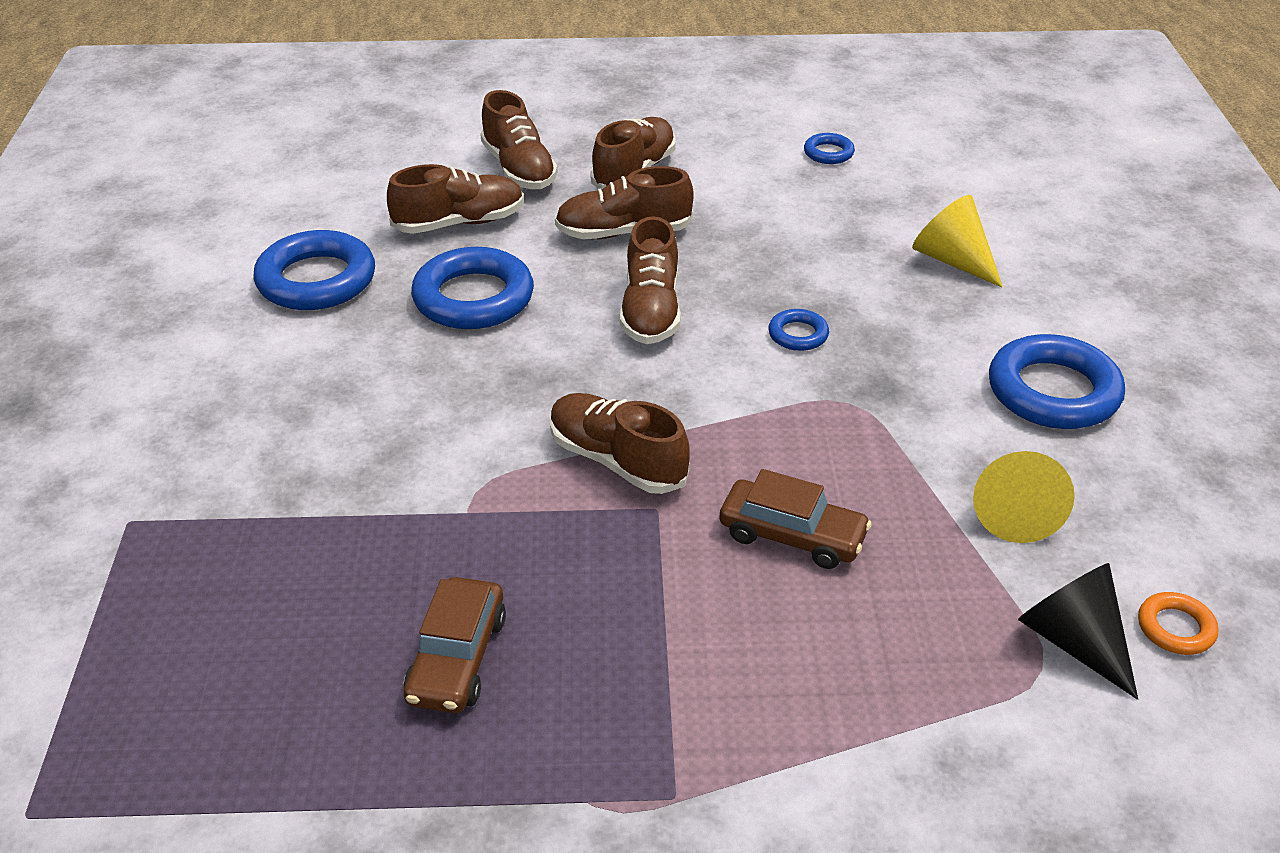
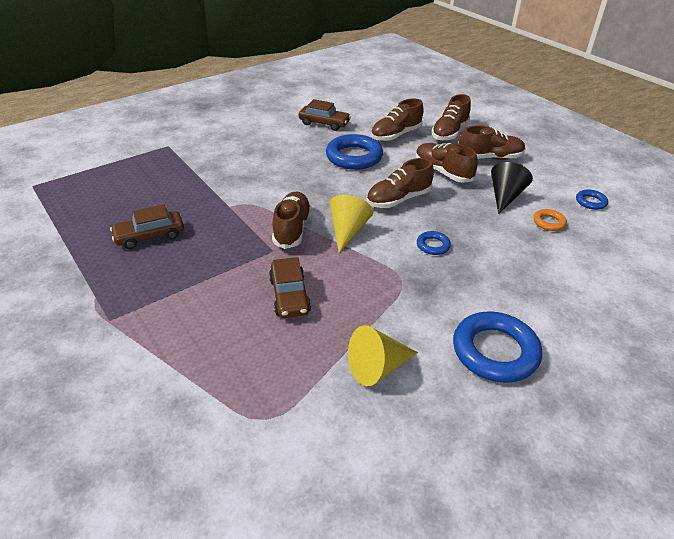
camera: 55 degrees right, 0 degrees up
(316, 280) = (324, 123): blue ring -> brown car
(459, 223) = (396, 135): brown shoe -> brown shoe turned 105 degrees clockwise
(952, 260) = (561, 274): yellow cone -> yellow cone (347, 231)
(1073, 641) = (295, 425): black cone -> black cone (505, 196)
(1175, 628) = (341, 471): orange ring -> orange ring (548, 222)

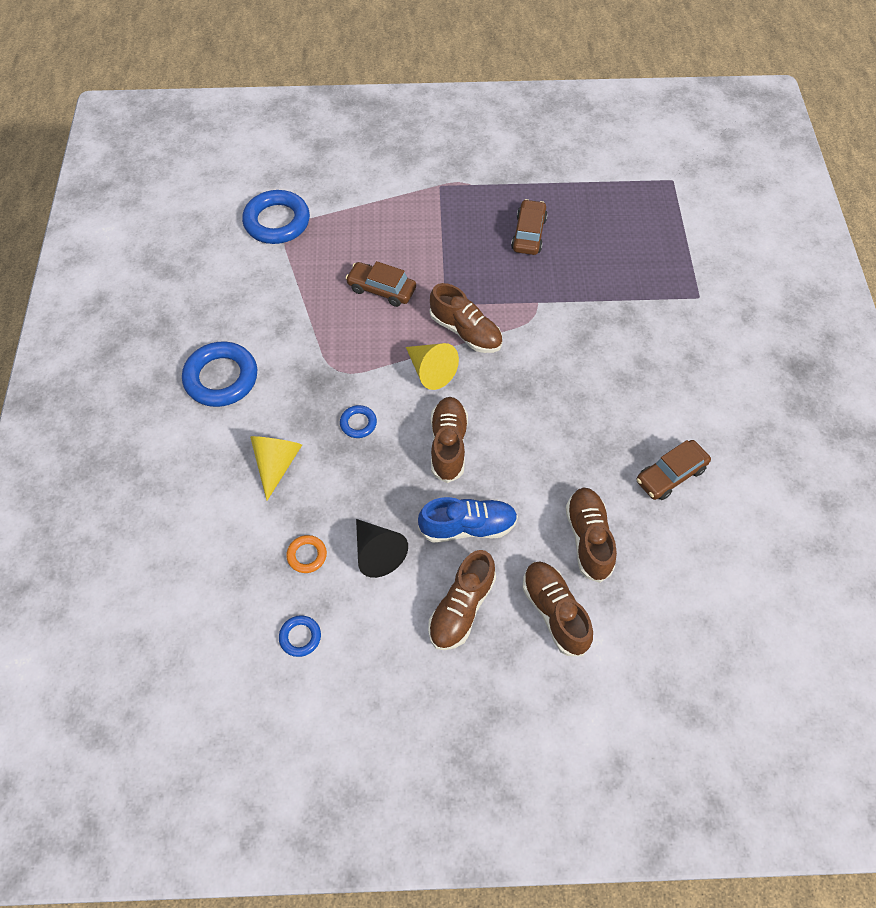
camera: 125 degrees right, 20 degrees up
(354, 157) = (563, 457): blue ring -> blue ring (277, 221)
(377, 367) = (272, 302): yellow cone -> yellow cone (276, 464)
(442, 172) = (468, 526): brown shoe -> blue shoe

